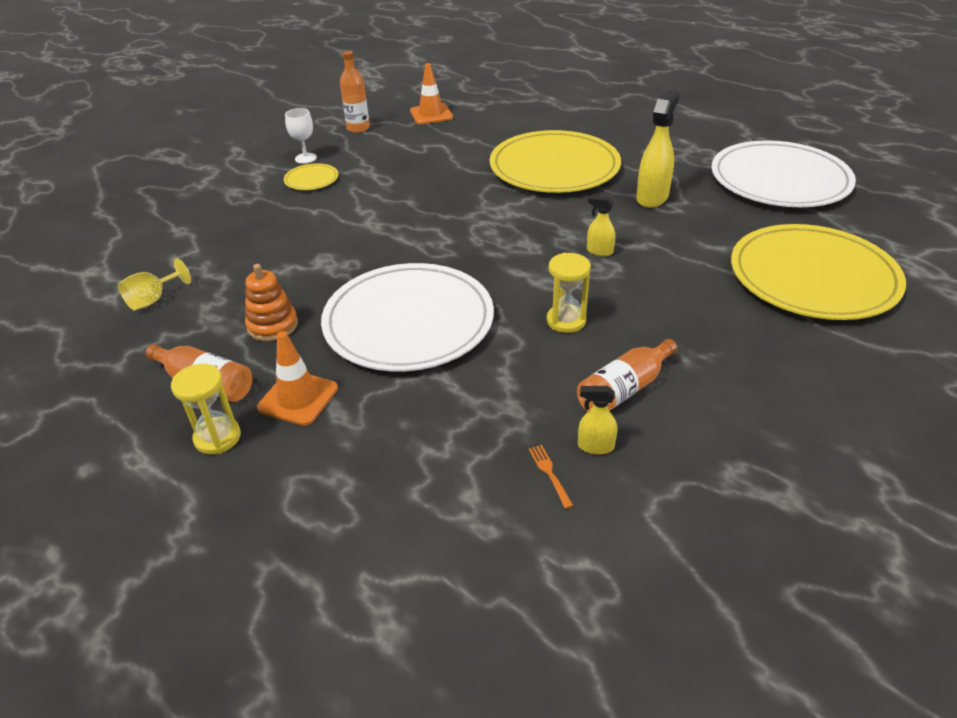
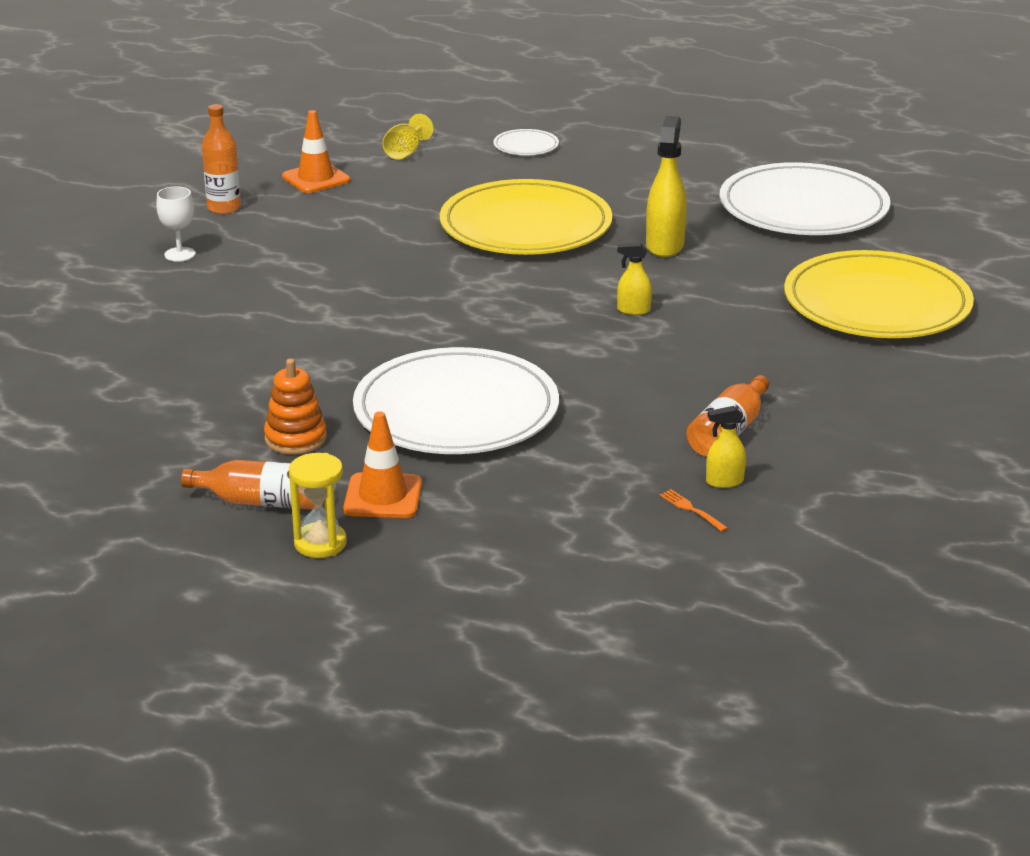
camera: 20 degrees left, 10 degrees down
(153, 299) = (117, 437): yellow goblet -> yellow goblet (405, 153)
(311, 179) = (210, 279): yellow plate -> none
(566, 321) = (634, 382): yellow hourglass -> none
(588, 106) = (526, 146): none -> white plate

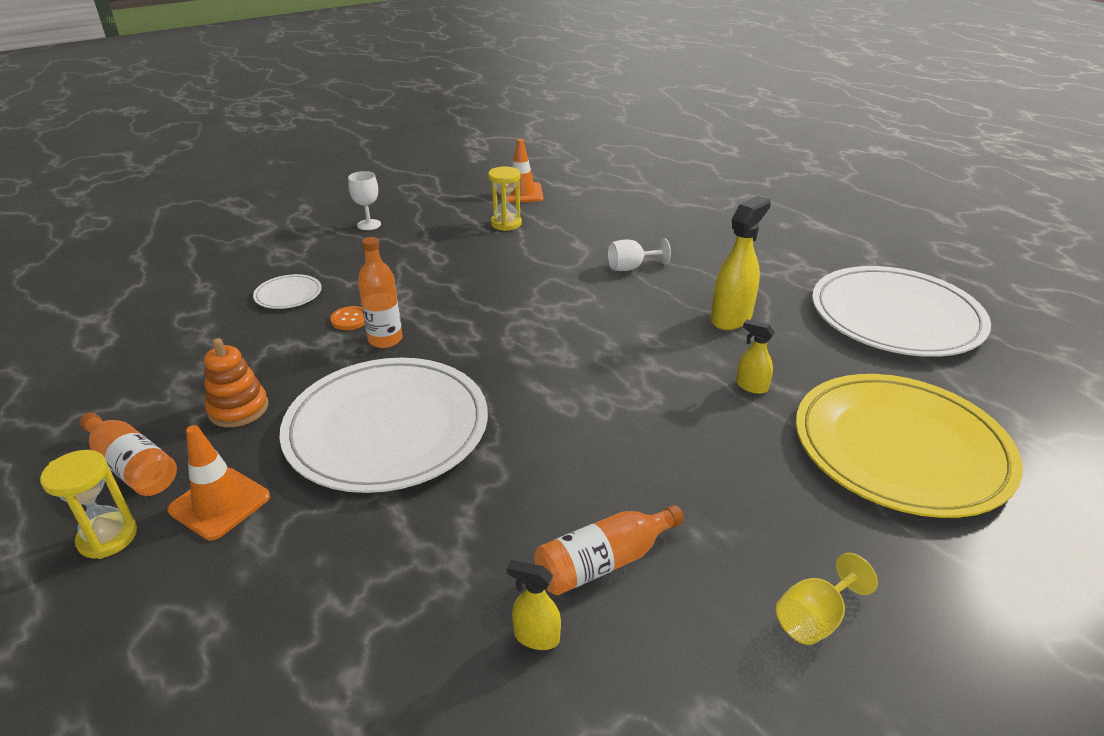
camera: 30 degrees right, 5 degrees up
(224, 208) = (438, 199): orange bottle -> orange bottle (385, 339)
(297, 344) = (350, 319): none -> orange button
(341, 215) = (506, 224): none -> yellow hourglass
(405, 153) = (603, 189): yellow goblet -> yellow goblet (814, 619)
(525, 225) = (631, 267): yellow plate -> white goblet
(526, 146) = (696, 204): white plate -> white plate (288, 294)
(633, 310) = (643, 375): yellow spray bottle -> yellow spray bottle (751, 386)
(691, 509) = (463, 665): orange fork -> none

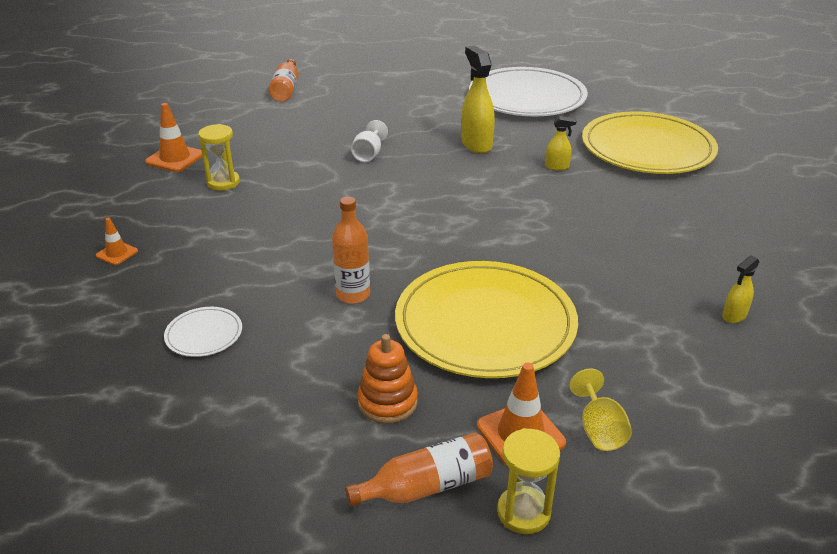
camera: 60 degrees left, 0 degrees up
(350, 319) = (297, 306): orange button -> none
(369, 225) = (117, 253): white goblet -> orange traffic cone
(387, 428) = (485, 323): white plate -> yellow plate
(603, 562) = (685, 273): orange bottle -> orange bottle (286, 89)
(751, 386) = (557, 167): yellow spray bottle -> yellow spray bottle turned 150 degrees counterclockwise
(814, 619) = (758, 224): yellow goblet -> yellow goblet (599, 429)

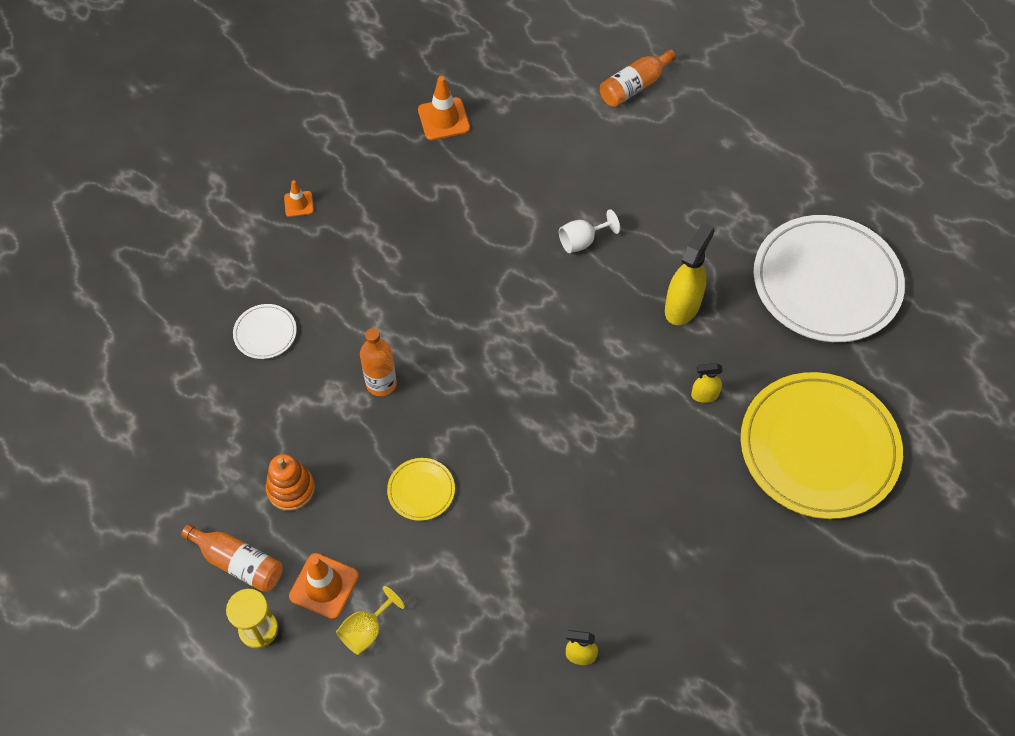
camera: 50 degrees right, 25 degrees up
(223, 182) = (442, 182): yellow hourglass -> none
(485, 323) = (421, 490): yellow plate -> yellow plate, size x0.42
(557, 167) = (704, 395): yellow spray bottle -> yellow spray bottle turned 120 degrees clockwise

